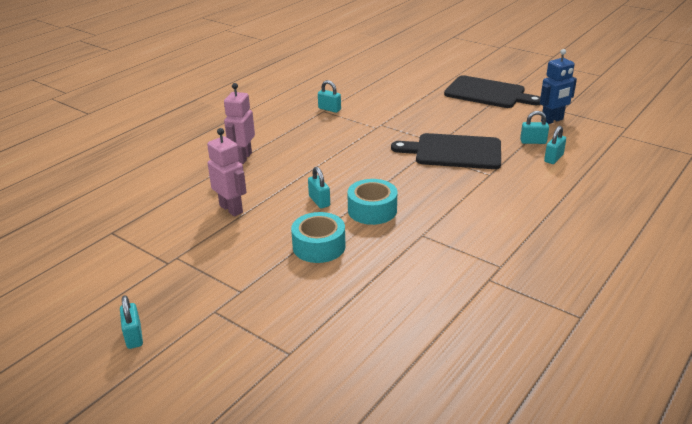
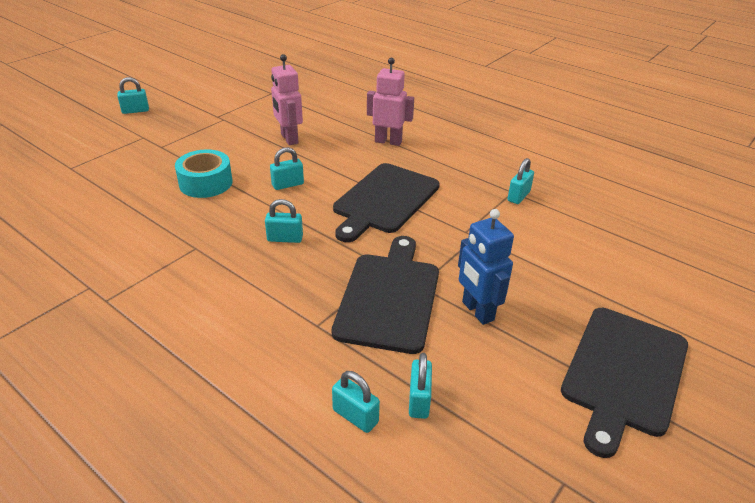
camera: 90 degrees right, 5 degrees up
(231, 209) = (289, 139): pink robot -> pink robot turned 105 degrees clockwise
(340, 157) = (384, 200): none -> black cutting board
(372, 210) = (258, 217): turquoise tape -> none
(400, 195) = (285, 238): none -> turquoise padlock
(552, 120) = (511, 453): blue robot -> blue robot (477, 311)

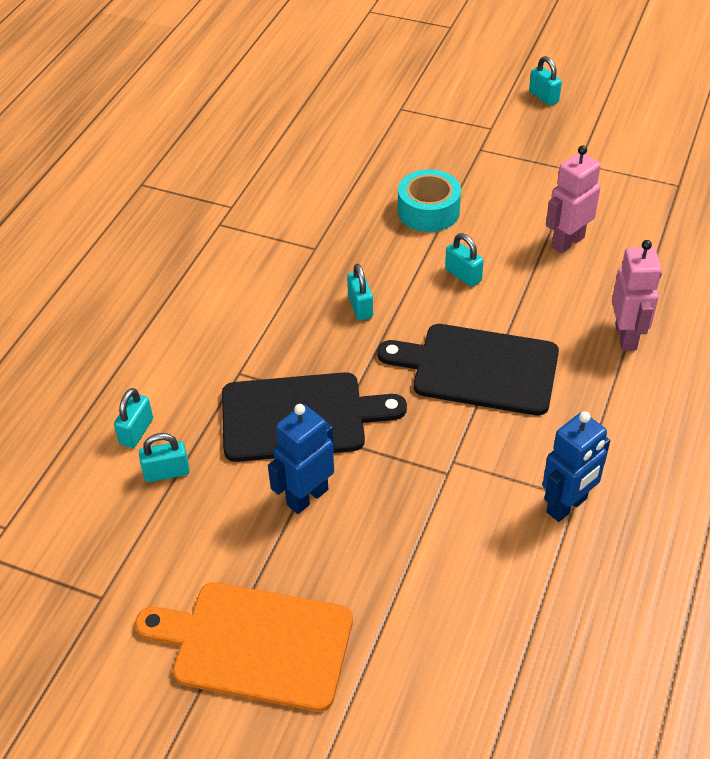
camera: 75 degrees right, 10 degrees up
(518, 196) = (567, 506): turquoise padlock -> blue robot
(623, 373) = (255, 644): black cutting board -> orange cutting board

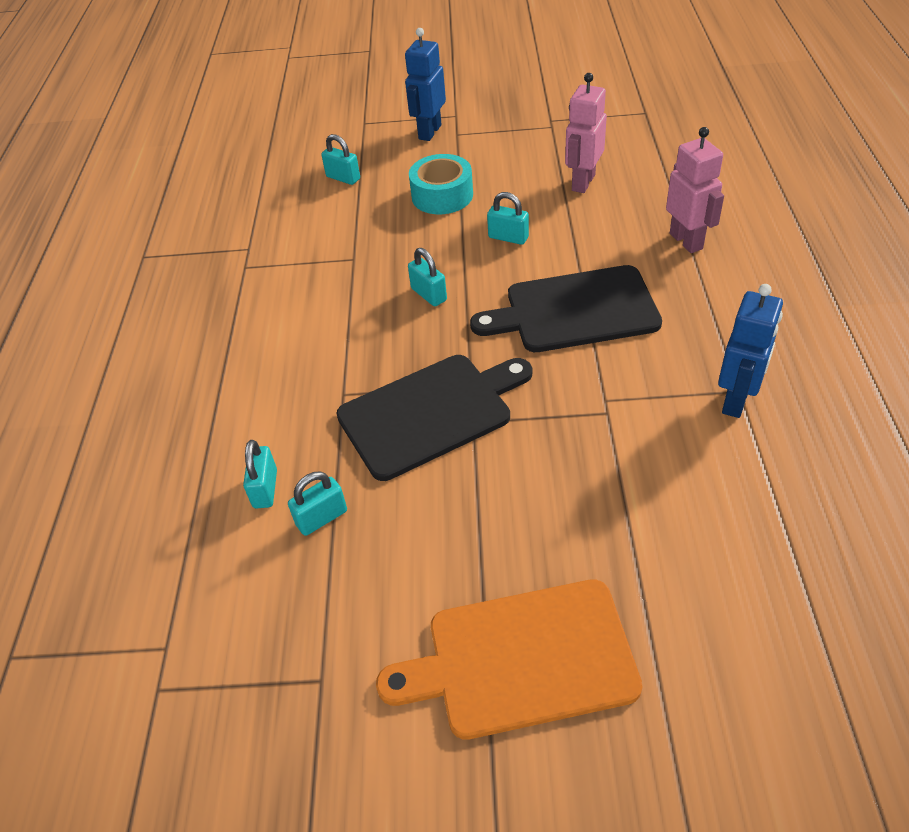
camera: 20 degrees left, 0 degrees up
(307, 497) = (484, 486): blue robot -> blue robot (429, 132)
(543, 97) = (486, 80): turquoise padlock -> turquoise padlock (343, 178)

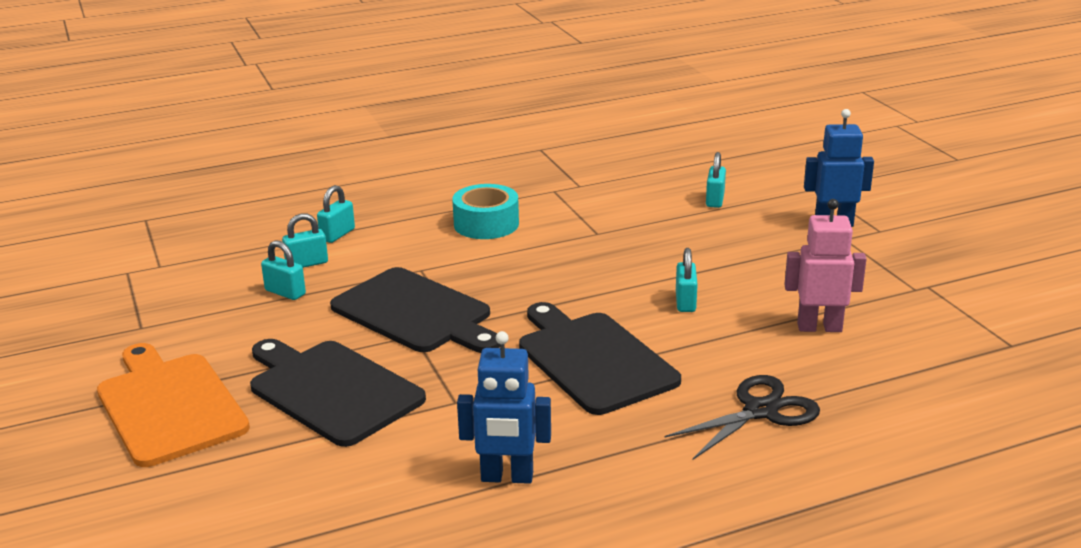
camera: 65 degrees right, 20 degrees down
(429, 294) = (569, 279): turquoise padlock -> turquoise padlock (337, 235)
(442, 195) = (727, 253): turquoise tape -> turquoise tape (486, 224)
(550, 502) = (332, 390): none -> black cutting board
(686, 241) = (761, 411): pink robot -> black scissors

